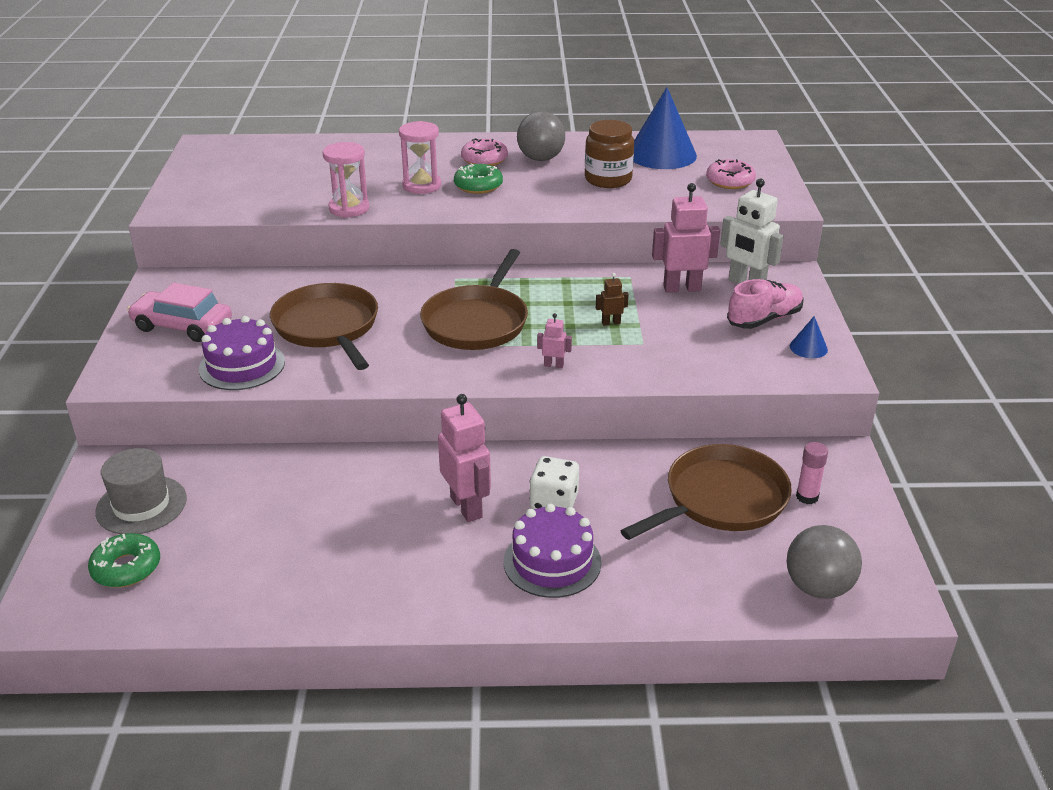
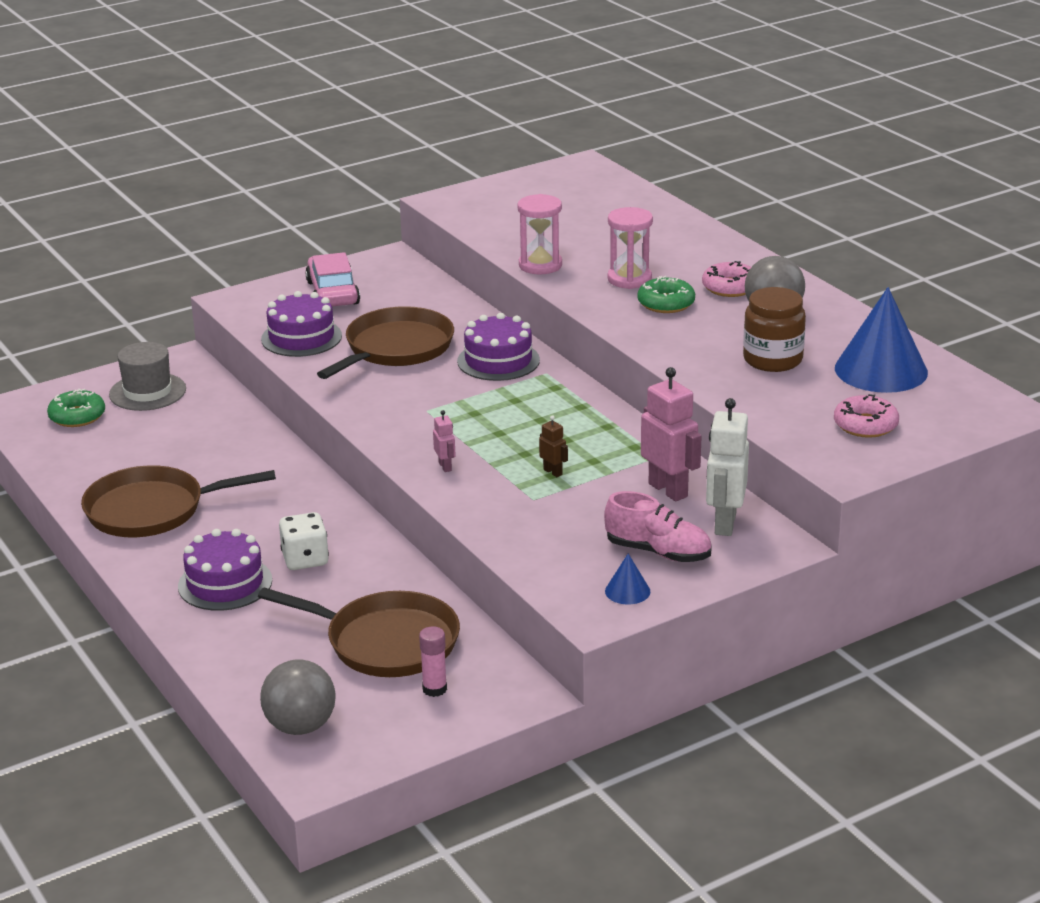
camera: 60 degrees right, 5 degrees down
(410, 290) = (498, 361): none -> purple cake
(467, 507) = (262, 521): pink robot -> none
(477, 322) = (479, 408): brown pan -> brown pan (151, 510)

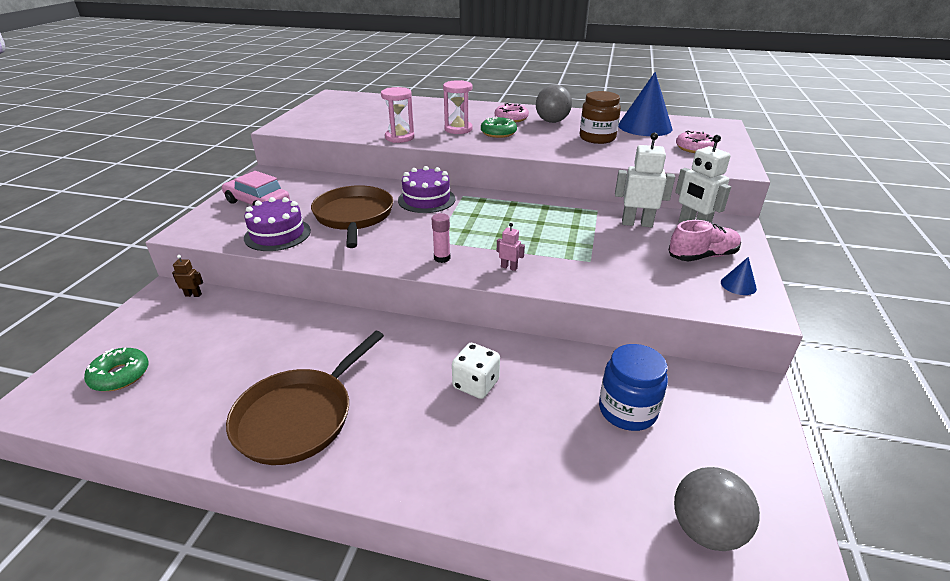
camera: 45 degrees left, 5 degrees up
(147, 392) = (166, 327): grey hat -> none
(225, 583) = (451, 442): purple cake -> none
(386, 642) = (627, 410): brown pan -> blue jar
(434, 689) = (712, 424): pink glue stick -> pink glue stick (442, 258)
(553, 472) = (569, 241): brown robot -> brown robot (193, 295)
(668, 490) = (637, 223): pink robot -> white robot

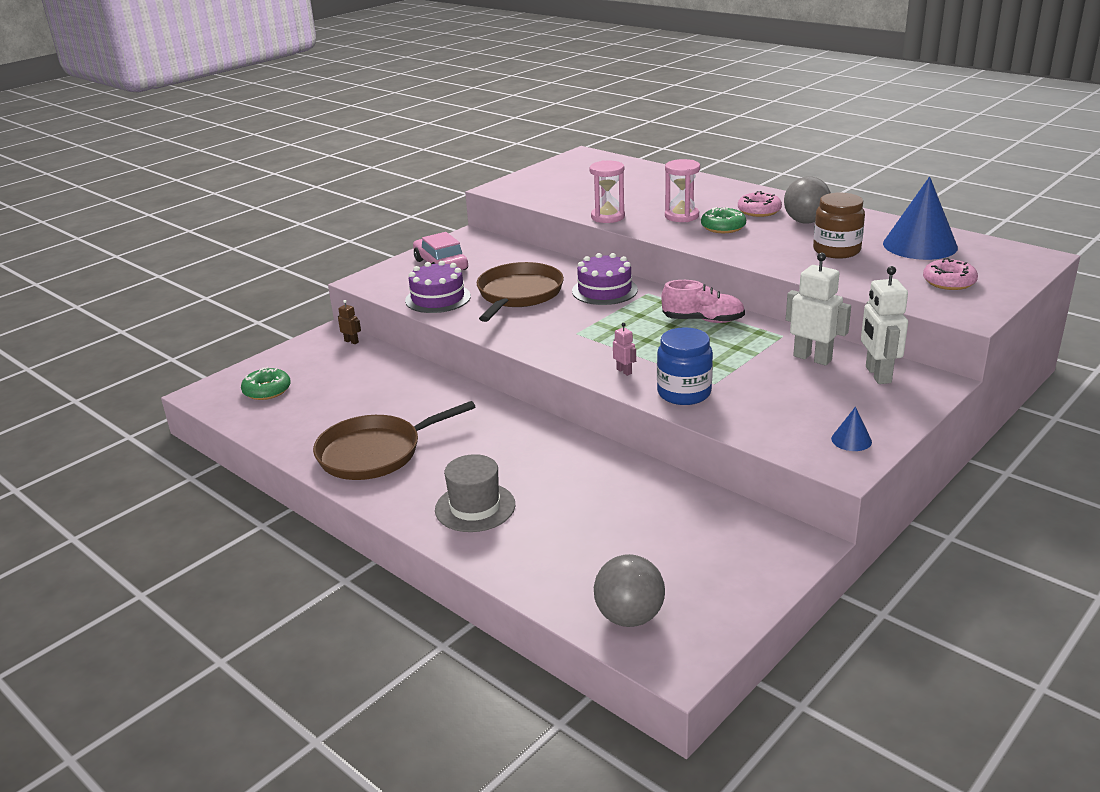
camera: 30 degrees right, 5 degrees down
(442, 258) = (567, 349): pink glue stick -> none
(453, 449) = (475, 507): none -> grey hat
(476, 384) = (533, 468): white dice -> none
(627, 410) = (651, 524): blue jar -> blue jar (684, 393)
(702, 256) = (847, 405): pink shoe -> pink shoe (703, 320)

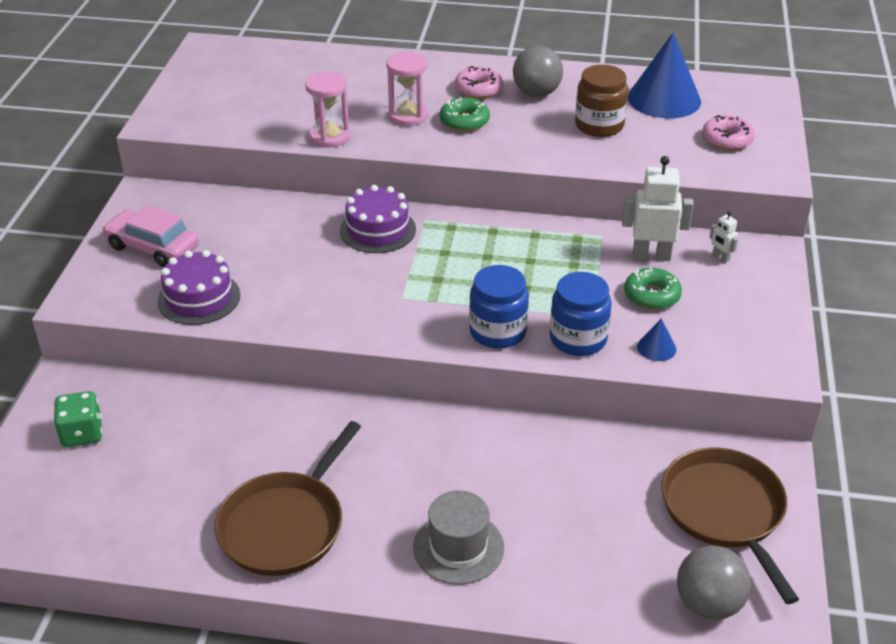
camera: 35 degrees left, 10 degrees up
(267, 390) = (63, 492): green donut -> green donut (652, 295)
(311, 364) = (82, 433): none -> green dice
(351, 341) = (102, 383): brown robot -> none
(518, 294) = (288, 263): brown pan -> brown pan (725, 511)
(624, 371) = (497, 332): pink robot -> blue jar
(703, 320) = (513, 240): pink shoe -> none
(851, 440) = (763, 341): blue cone -> blue cone (656, 348)
(877, 375) = (720, 257): white robot -> white robot, size x0.48

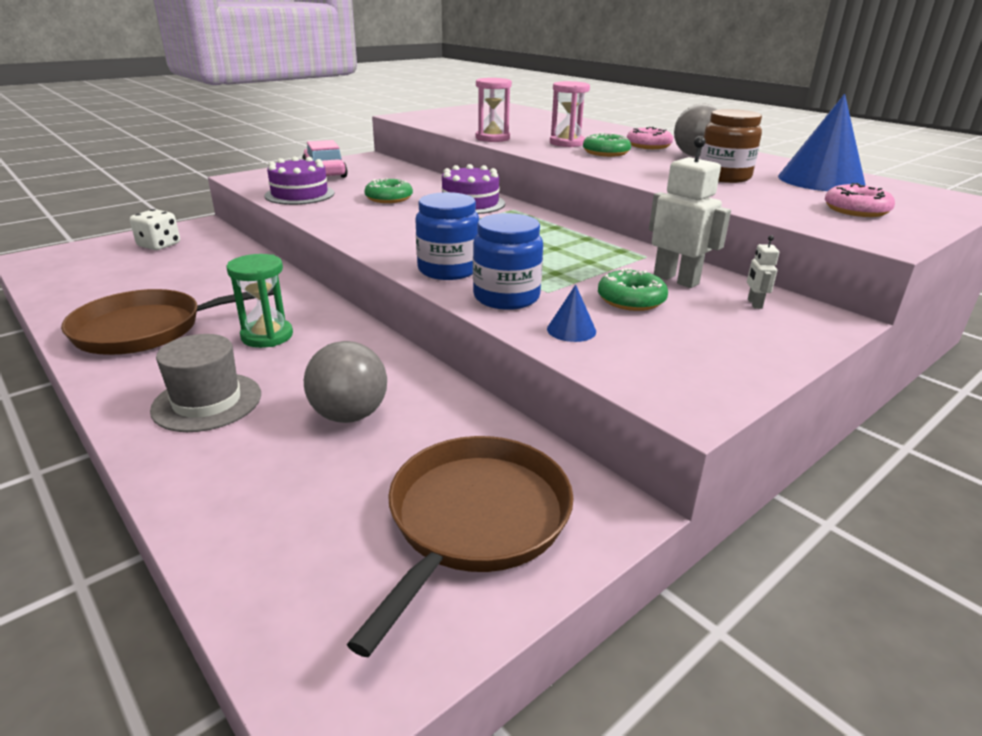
camera: 40 degrees right, 10 degrees down
(82, 433) = (159, 245): green dice -> white dice
(294, 259) = (389, 198): none -> green donut
(393, 469) = (267, 336): none -> green hourglass
(708, 604) = (306, 592): grey ball -> grey ball (349, 415)

